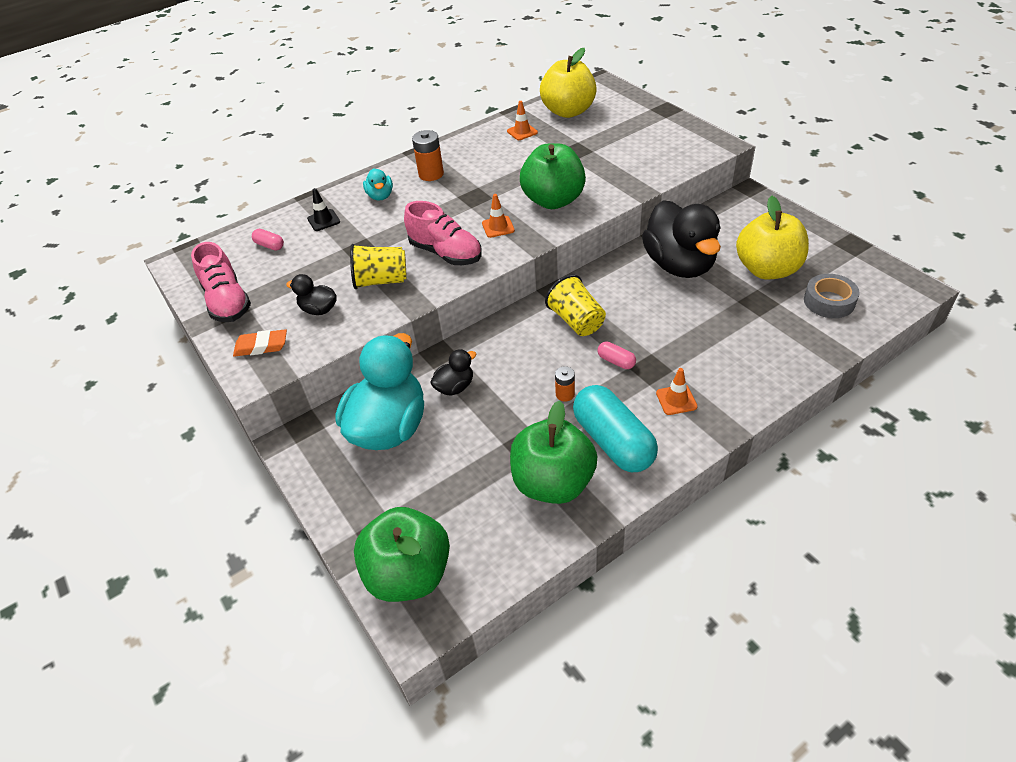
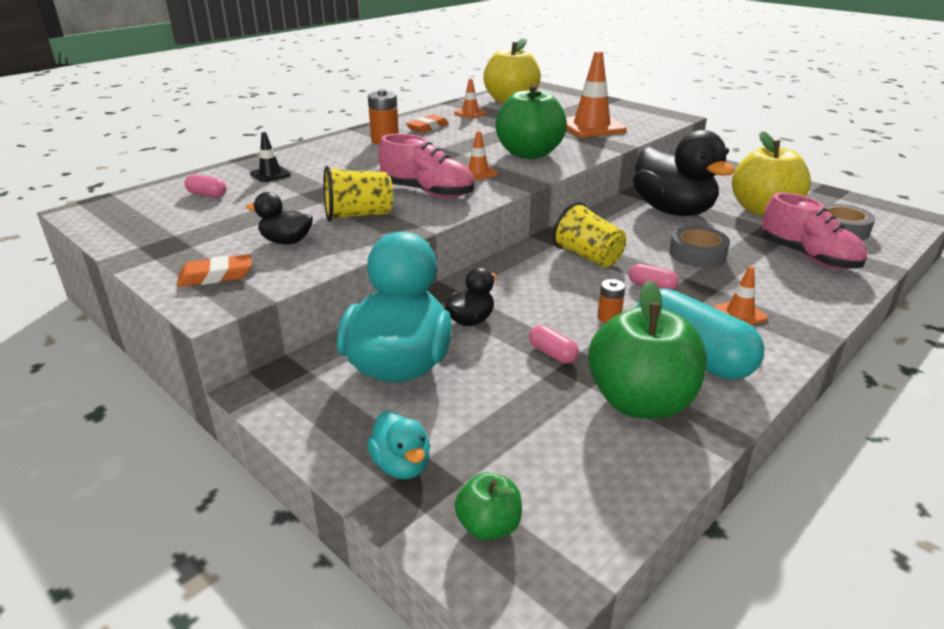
camera: 15 degrees left, 15 degrees down
(227, 302) = (160, 240): pink shoe -> pink shoe (808, 257)
(380, 196) = (333, 156): turquoise duck -> turquoise duck (401, 465)
(409, 574) = (488, 526): green apple -> green apple, size x0.48
(475, 154) = (427, 127): none -> orange eraser
(505, 428) = (552, 354): none -> pink capsule
(630, 159) = (591, 127): none -> orange traffic cone
(674, 325) = (697, 254): none -> grey tape

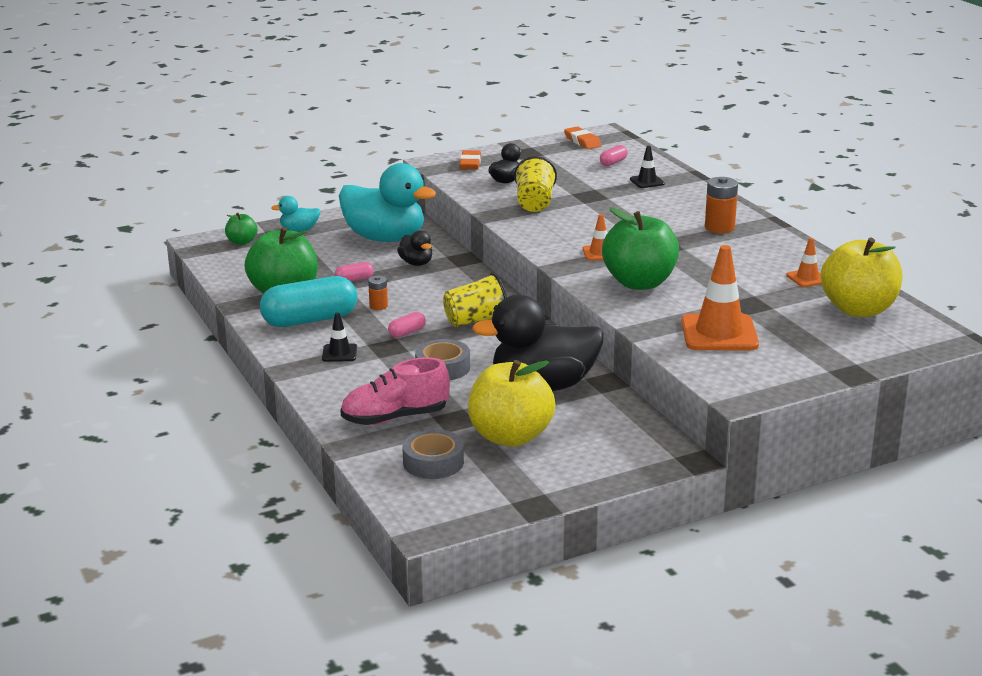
camera: 110 degrees right, 5 degrees down
(427, 127) = (757, 250): orange eraser -> orange eraser (582, 141)
(428, 192) = (564, 229): pink shoe -> none
(739, 314) = (339, 353): orange traffic cone -> black traffic cone

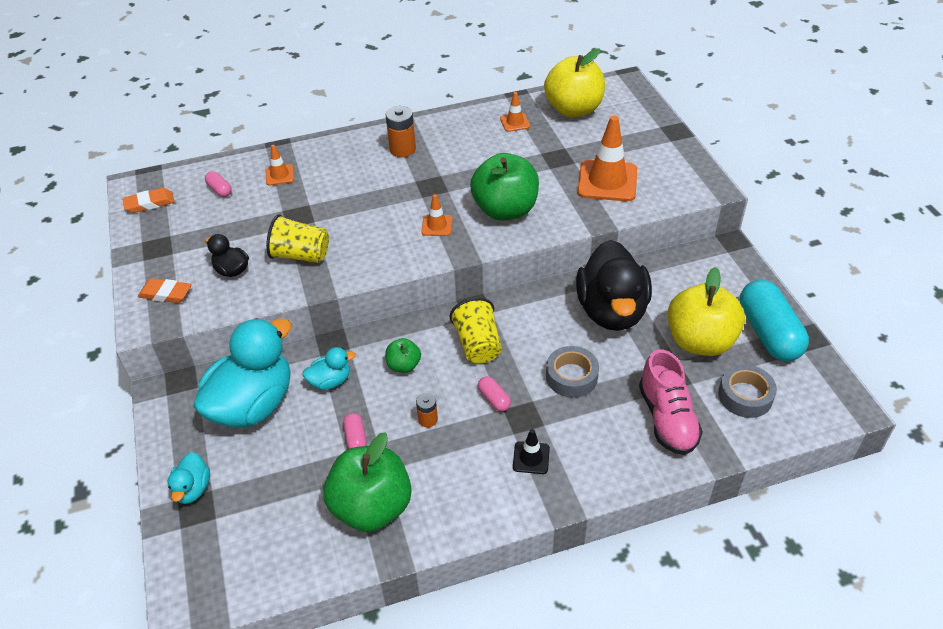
camera: 80 degrees left, 20 degrees up
(242, 242) = (204, 554): green apple -> green apple (404, 365)
(310, 320) = (448, 482): turquoise capsule -> turquoise capsule (768, 333)
(416, 263) = (330, 381): black duck -> turquoise duck
(647, 181) = (279, 175): black traffic cone -> orange traffic cone

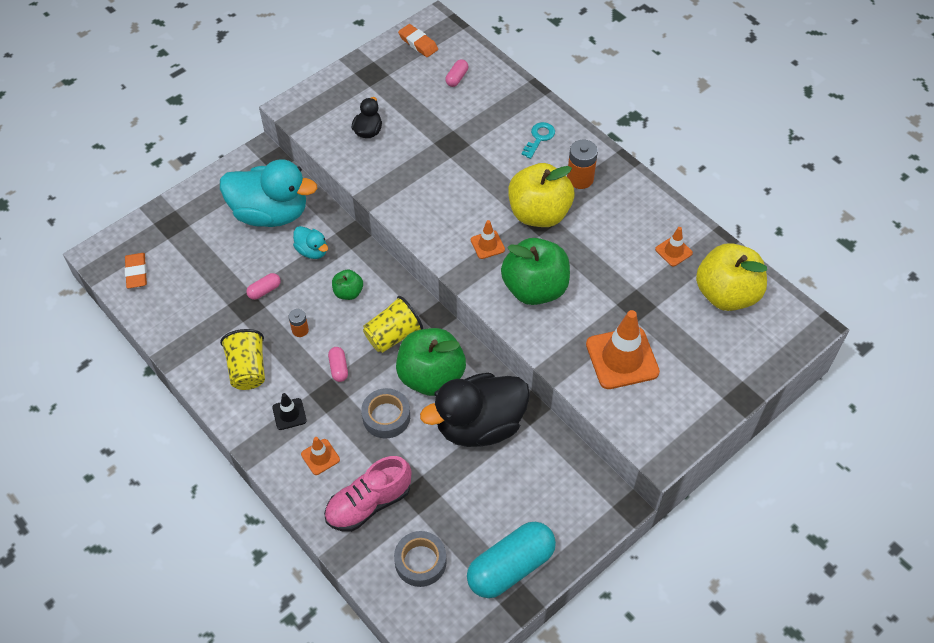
camera: 65 degrees right, 10 degrees up
(166, 294) = (325, 104): orange eraser -> orange eraser (136, 272)
(193, 489) = (185, 214): turquoise duck -> none
(279, 175) = (496, 108): orange traffic cone -> orange traffic cone (320, 457)
(301, 255) = (405, 166): yellow cup -> yellow cup (247, 369)
(338, 159) = (539, 138): none -> turquoise key
(372, 507) = (207, 326): green apple -> green apple (431, 376)
(494, 399) = (339, 368): pink capsule -> pink capsule turned 45 degrees counterclockwise
(700, 341) = (473, 509): yellow apple -> yellow apple (539, 213)

